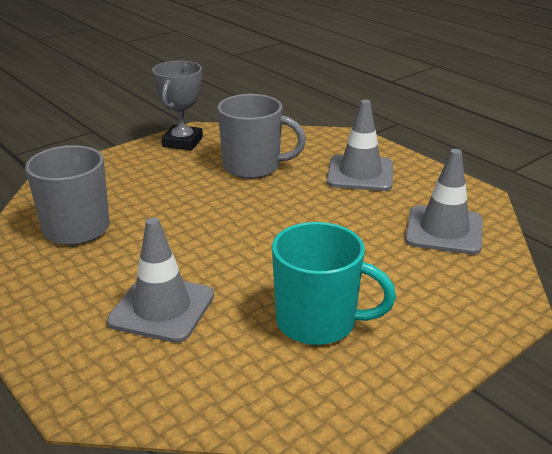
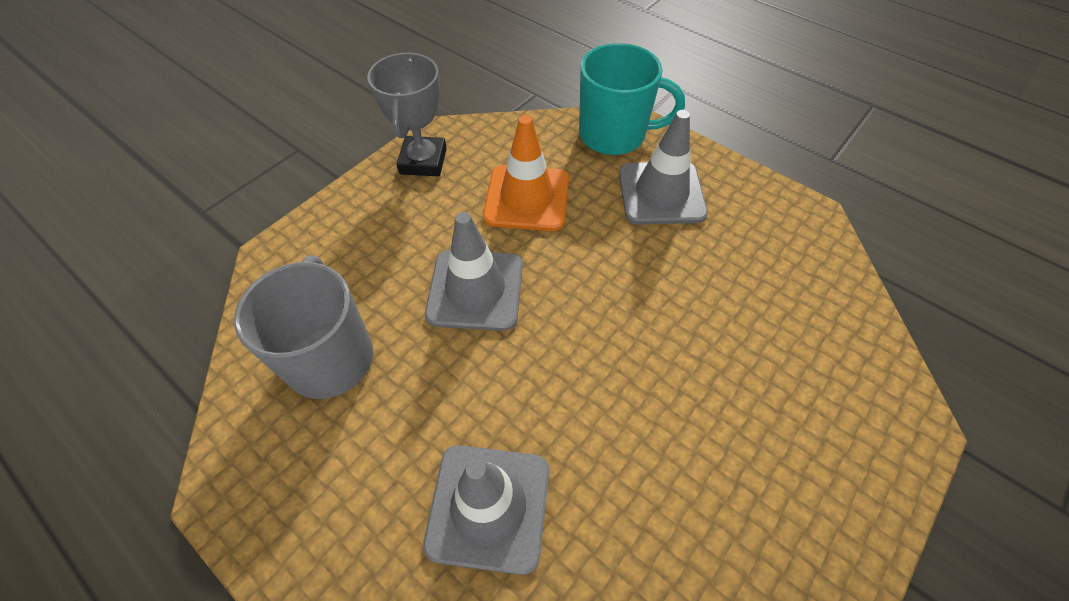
camera: 10 degrees left, 25 degrees up
(253, 167) = (527, 198): grey mug -> orange traffic cone
(318, 322) = (694, 496): turquoise mug -> turquoise mug (614, 135)
(444, 230) = (791, 288): grey traffic cone -> grey traffic cone (475, 290)

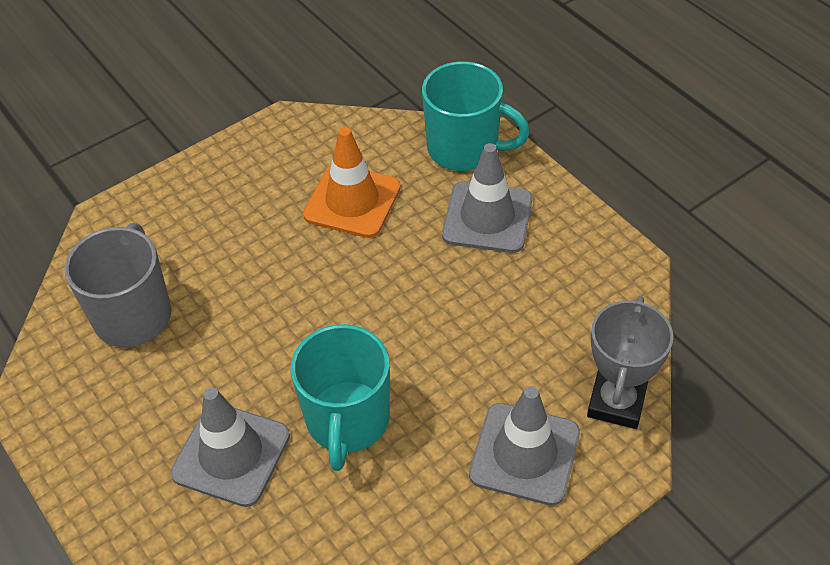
camera: 15 degrees right, 5 degrees down
(423, 161) = (264, 148): grey trophy -> grey trophy (616, 402)
(475, 290) = (275, 279): grey traffic cone -> grey traffic cone (524, 454)
(606, 435) = (347, 421): none -> turquoise mug

